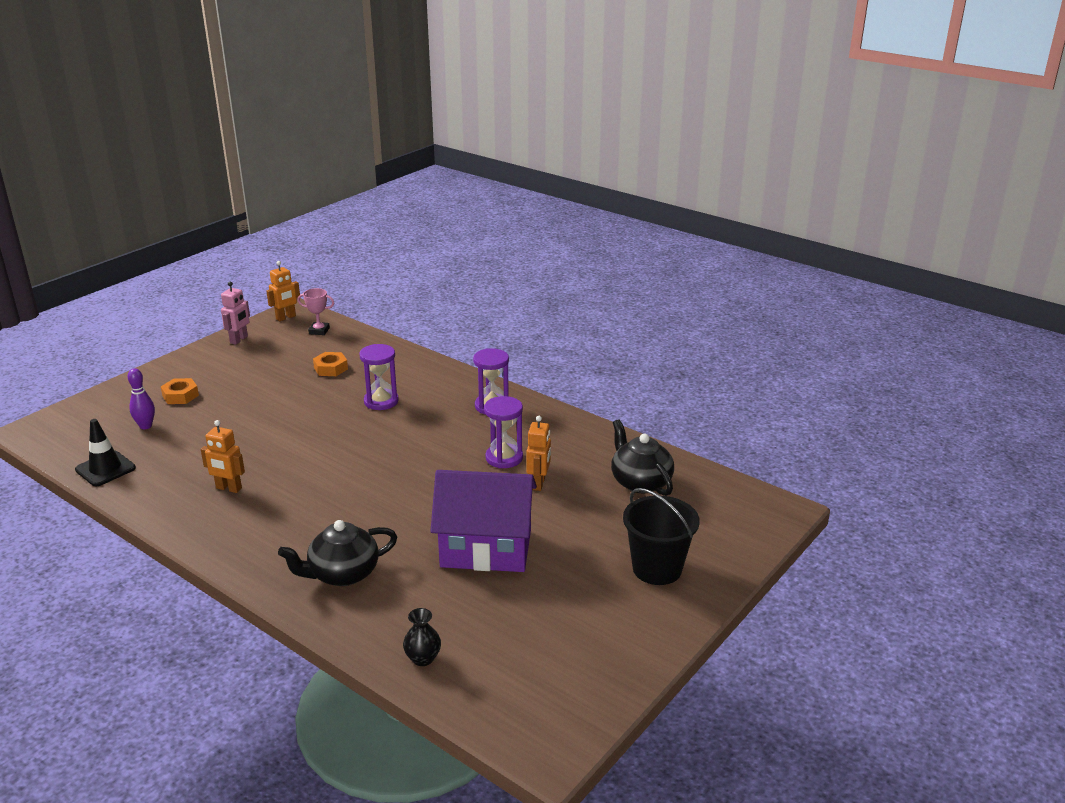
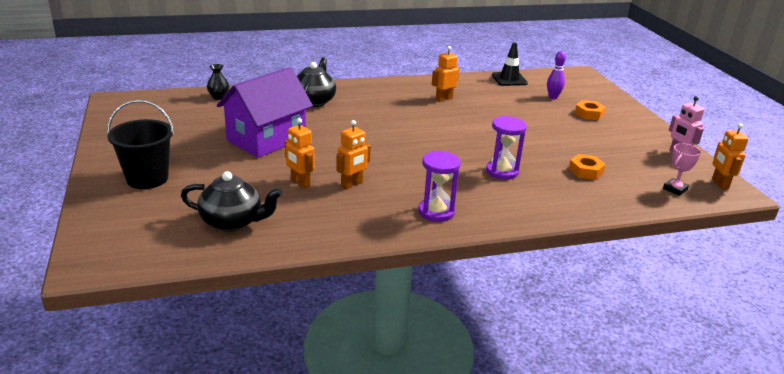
camera: 125 degrees right, 0 degrees up
(504, 458) = (352, 184): purple hourglass -> orange robot

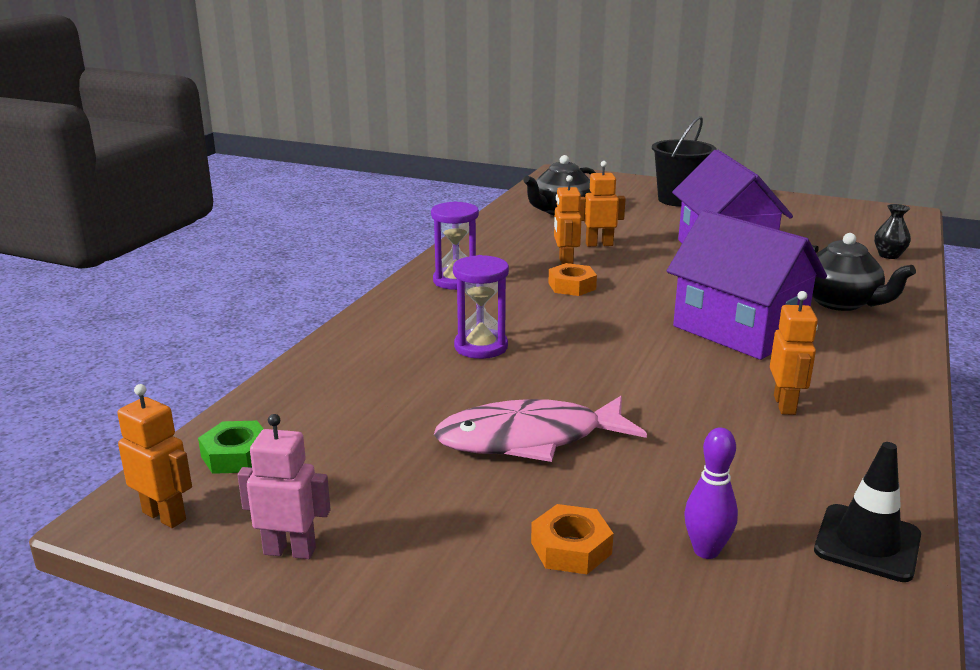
camera: 130 degrees right, 5 degrees down
(384, 117) = (738, 330): none -> purple house
(551, 136) = (529, 439): none -> pink fish
(585, 171) = (392, 408): orange nut -> orange nut (572, 286)
(675, 189) = (236, 455): pink trophy -> green nut

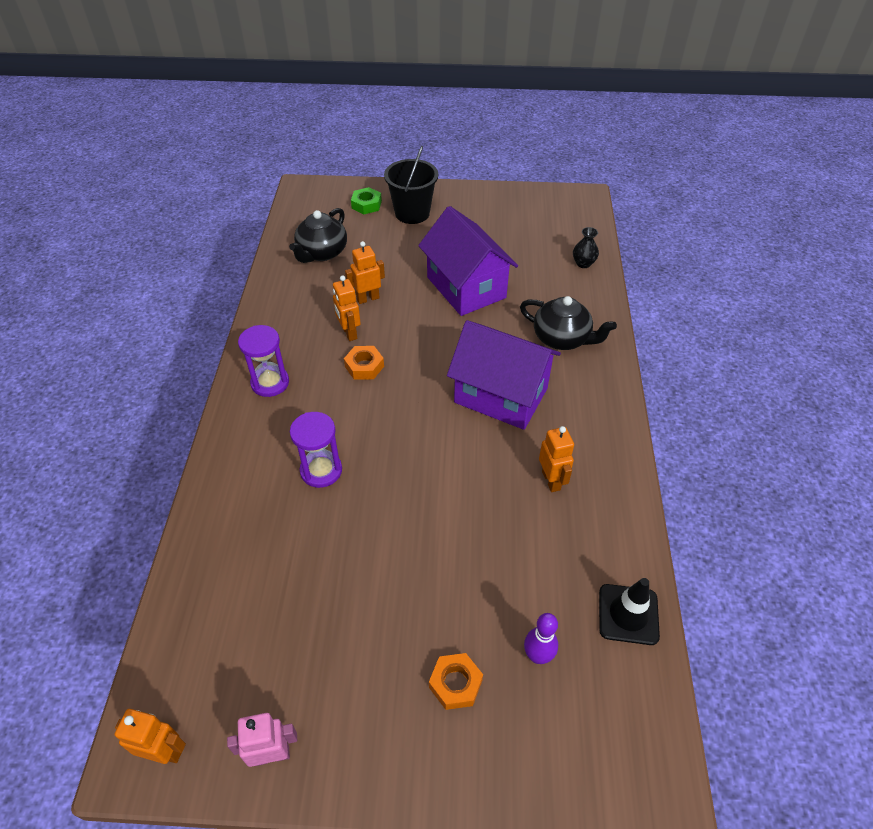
camera: 20 degrees left, 25 degrees up
(236, 455) = (187, 665): green nut -> green nut (366, 205)
(529, 439) = (393, 575): pink fish -> none

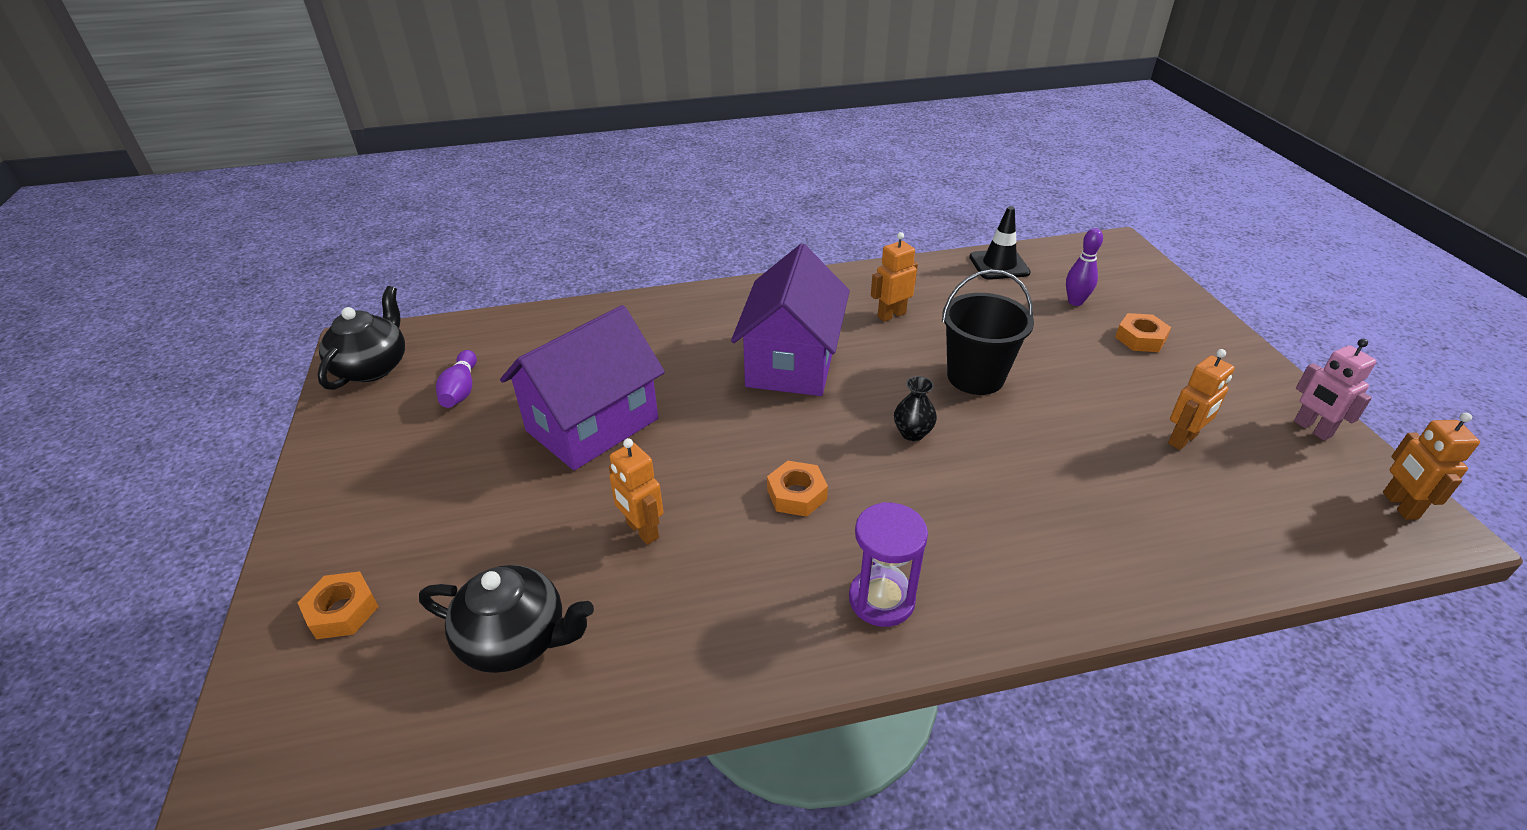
camera: 105 degrees left, 10 degrees down
(321, 470) = (997, 488): purple hourglass -> none
(349, 333) = (732, 531): orange robot -> orange robot (1183, 440)
(366, 205) = (342, 611): green nut -> orange nut
(412, 213) = (382, 530): black bucket -> black bucket (975, 377)
(521, 237) = (461, 390): none -> purple bowling pin
(562, 338) = (676, 330): black teapot -> black teapot (373, 367)
(583, 263) = (523, 329): black vase -> black vase (912, 433)

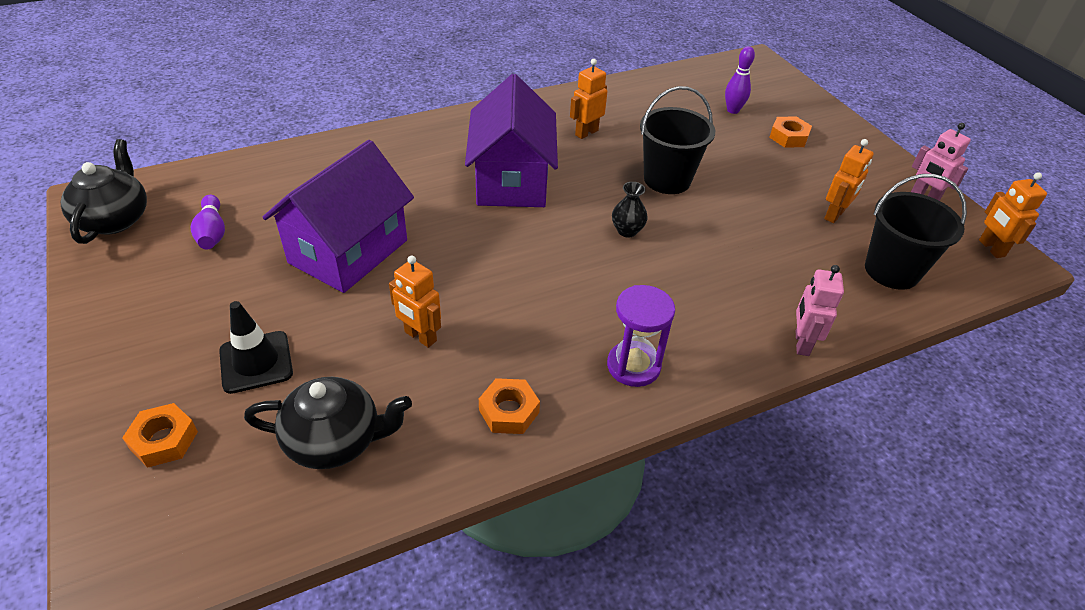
camera: 15 degrees left, 5 degrees up
(796, 494) = (544, 291): orange nut -> orange nut (509, 411)
(999, 265) = (665, 83): black traffic cone -> black traffic cone (256, 362)
(1105, 599) = (801, 343): none -> pink robot
(1249, 519) = (891, 271): none -> black bucket

